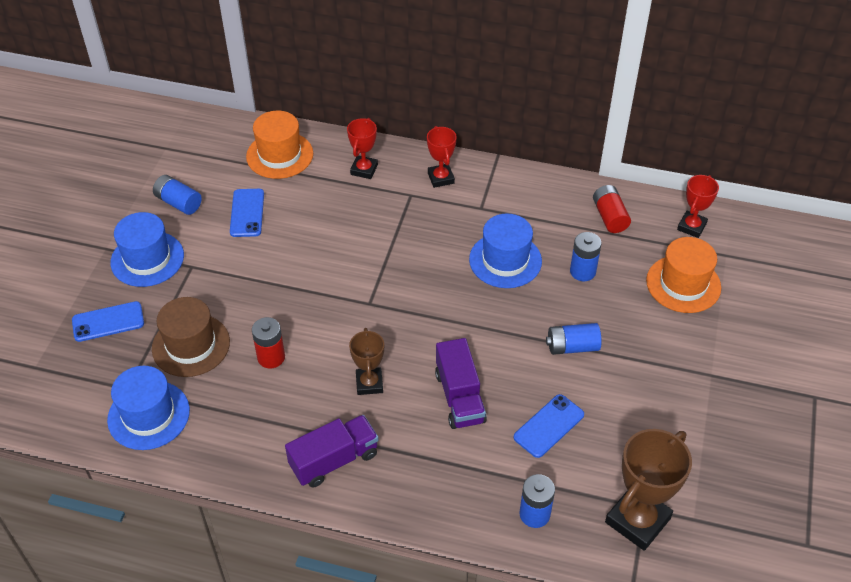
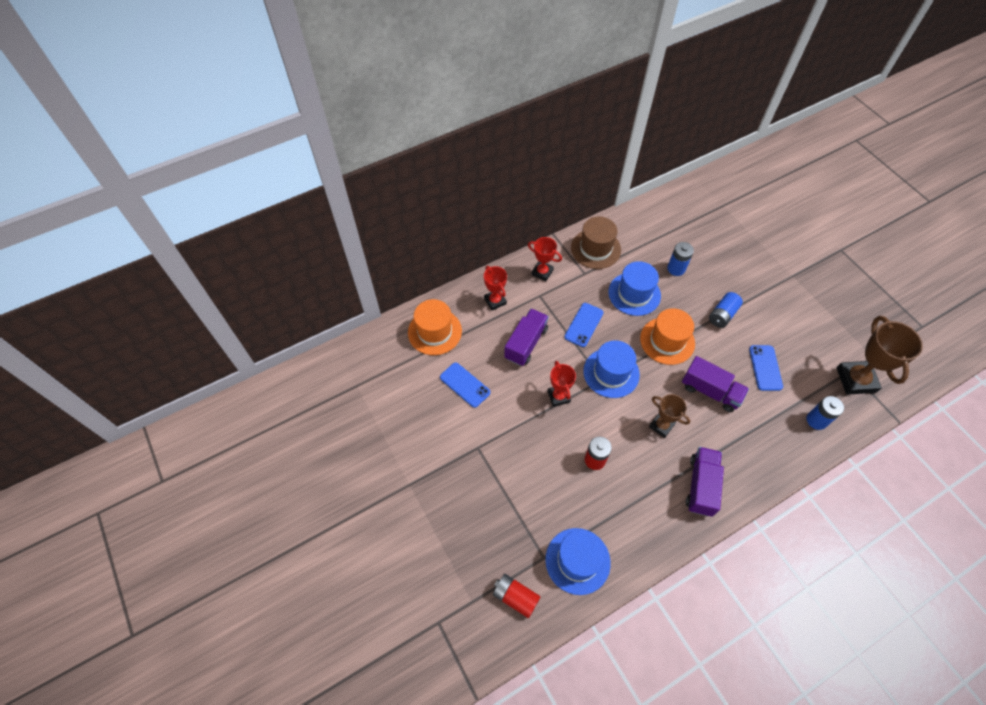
camera: 45 degrees left, 10 degrees up
(108, 322) = (476, 529): blue phone -> blue phone (584, 325)
(147, 259) = (445, 467): blue hat -> blue hat (611, 373)
(178, 203) = (414, 414): blue battery -> none
(191, 345) = (543, 496): brown hat -> brown hat (595, 249)
(343, 222) = (526, 343): none -> purple truck
(610, 217) = (650, 227): red battery -> red battery (515, 597)
(683, 284) = (725, 237): orange hat -> orange hat (667, 341)
(691, 226) = (691, 202): red trophy -> red trophy (558, 396)

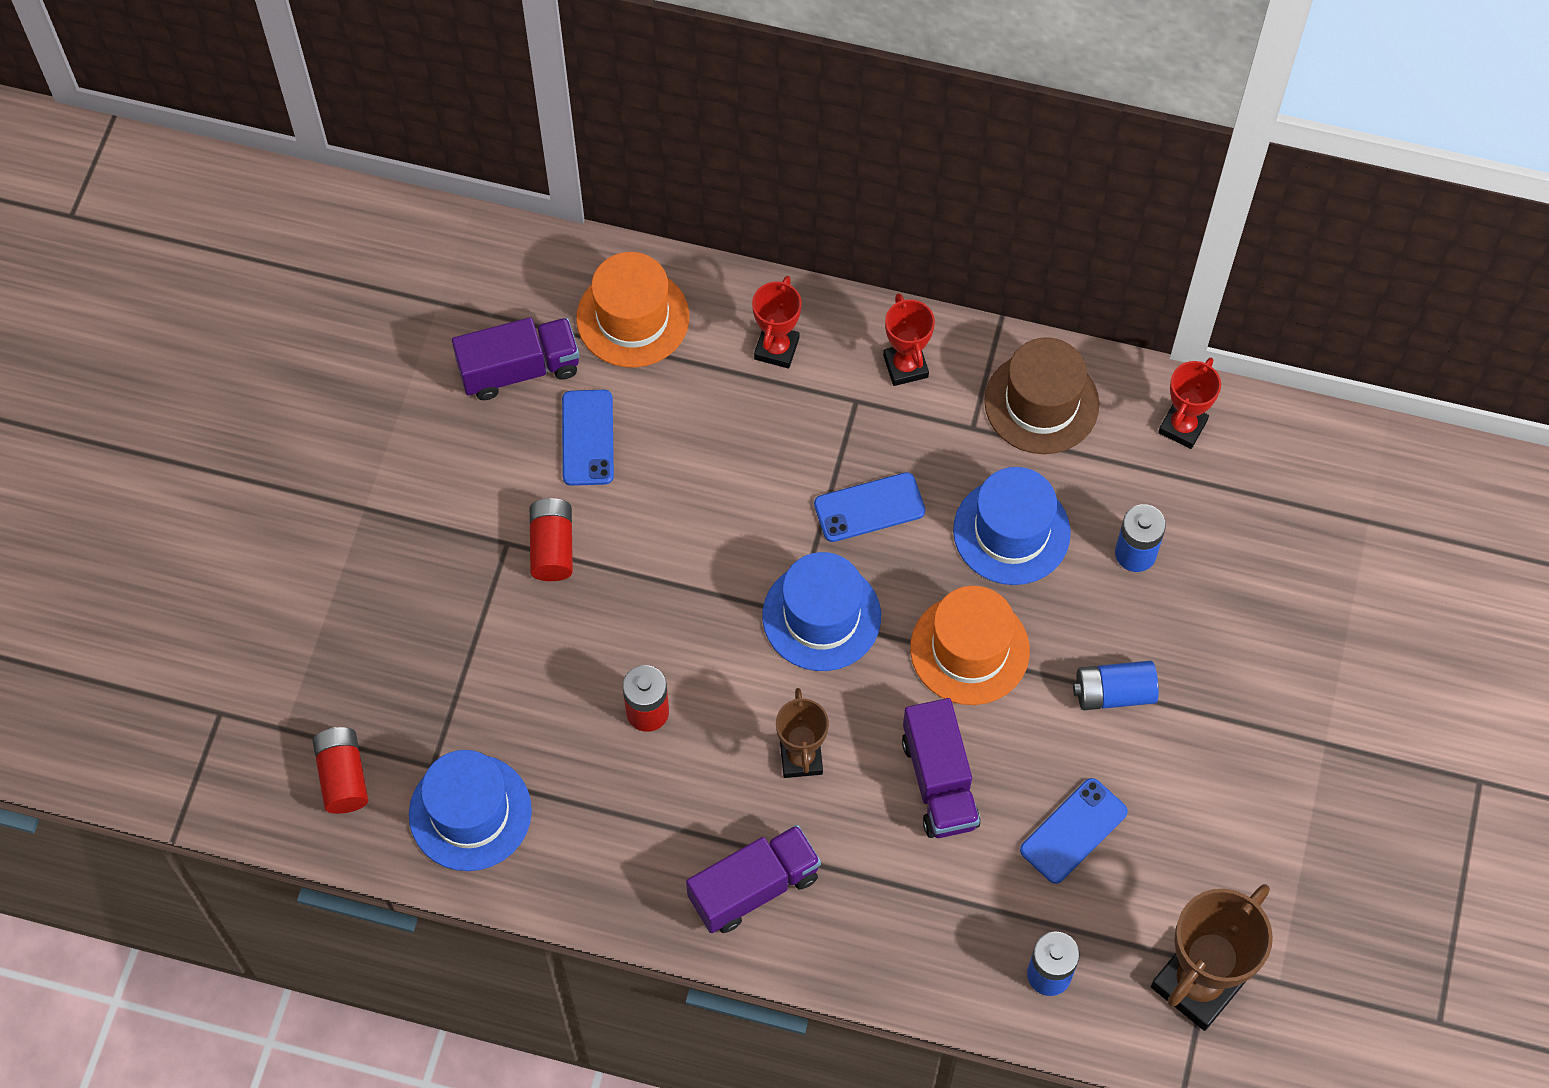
camera: 45 degrees right, 5 degrees up
(495, 434) = (552, 547): none -> red battery
(526, 343) = (746, 456): purple truck -> purple truck (519, 369)
(558, 396) = (702, 578): red trophy -> red trophy (1182, 427)

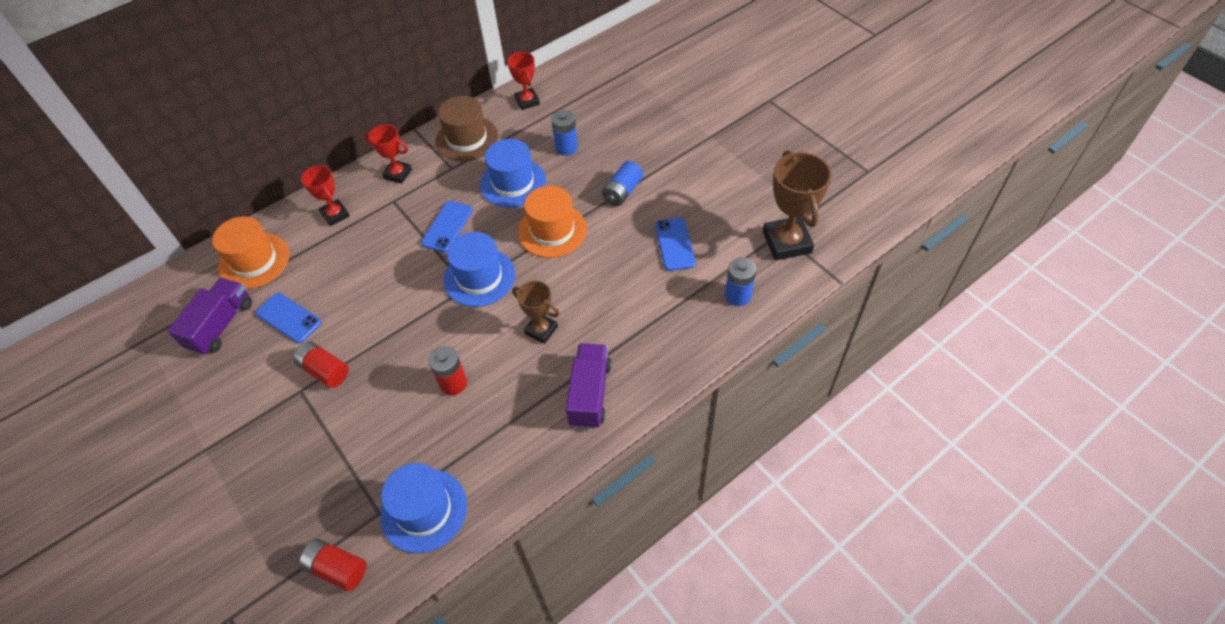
camera: 50 degrees left, 10 degrees down
(939, 781) = (605, 281): purple truck -> none

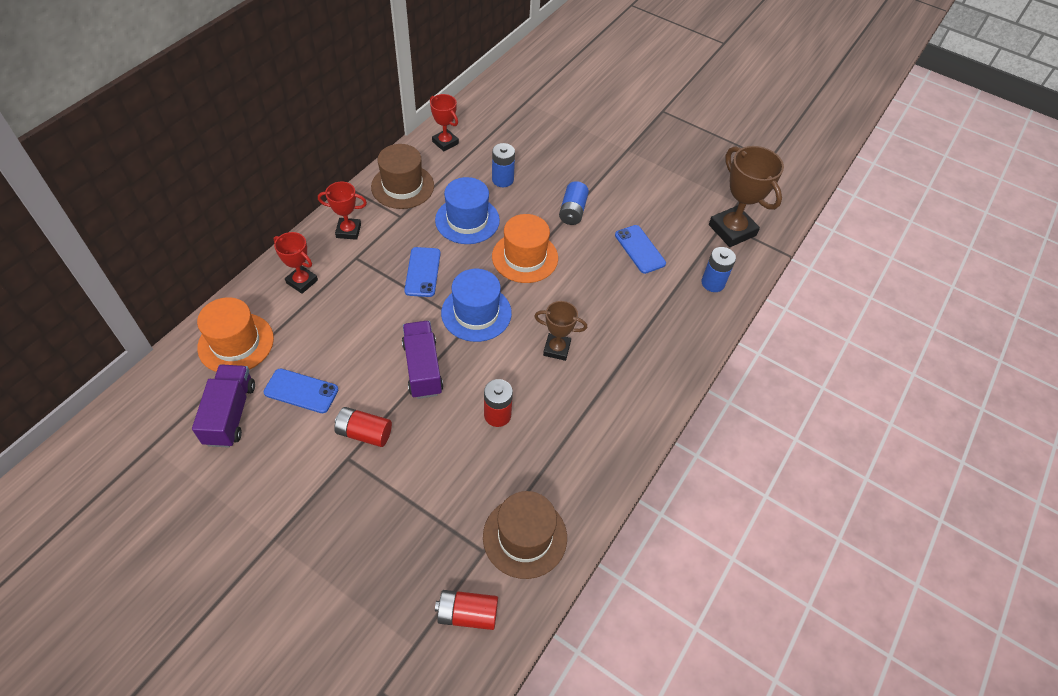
camera: 25 degrees left, 0 degrees up
(424, 510) = (525, 537): blue hat -> brown hat
(589, 394) = (626, 395): purple truck -> purple truck (422, 368)

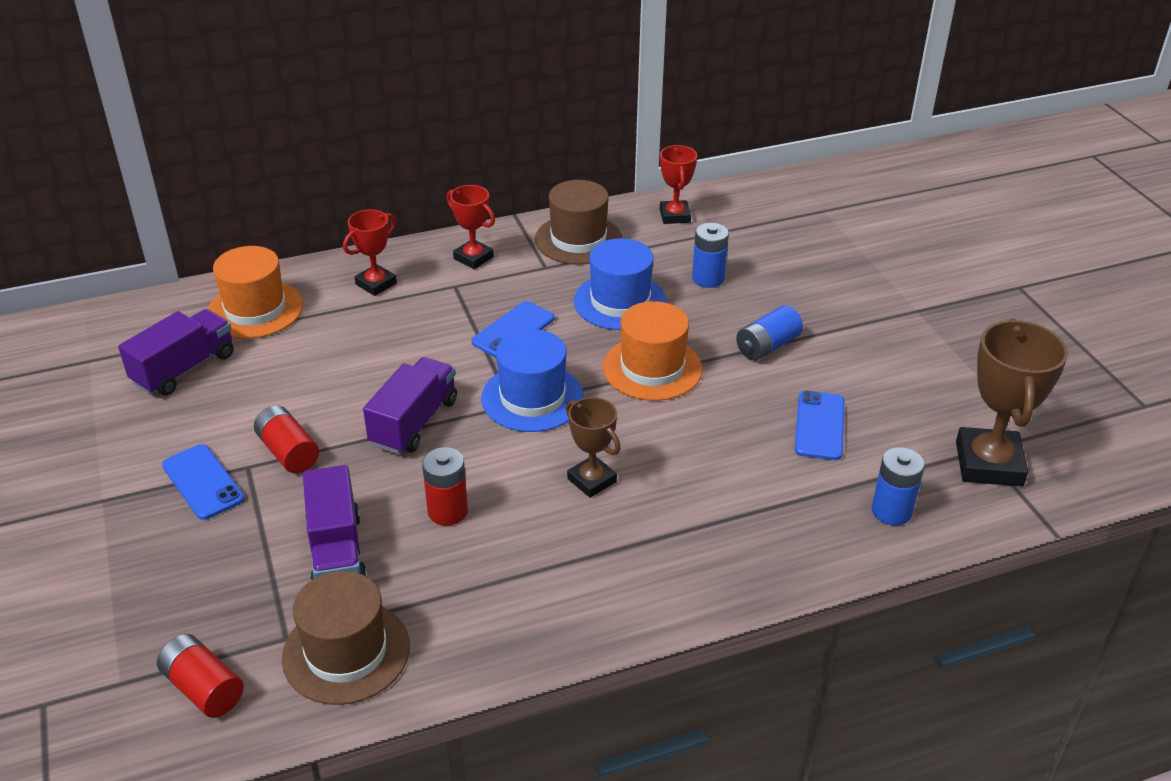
camera: 40 degrees right, 15 degrees down
(301, 391) = (269, 382): blue phone -> blue phone (203, 482)
(302, 281) = (376, 284): red trophy -> red trophy turned 60 degrees clockwise
(460, 480) = (337, 552): none -> purple truck

